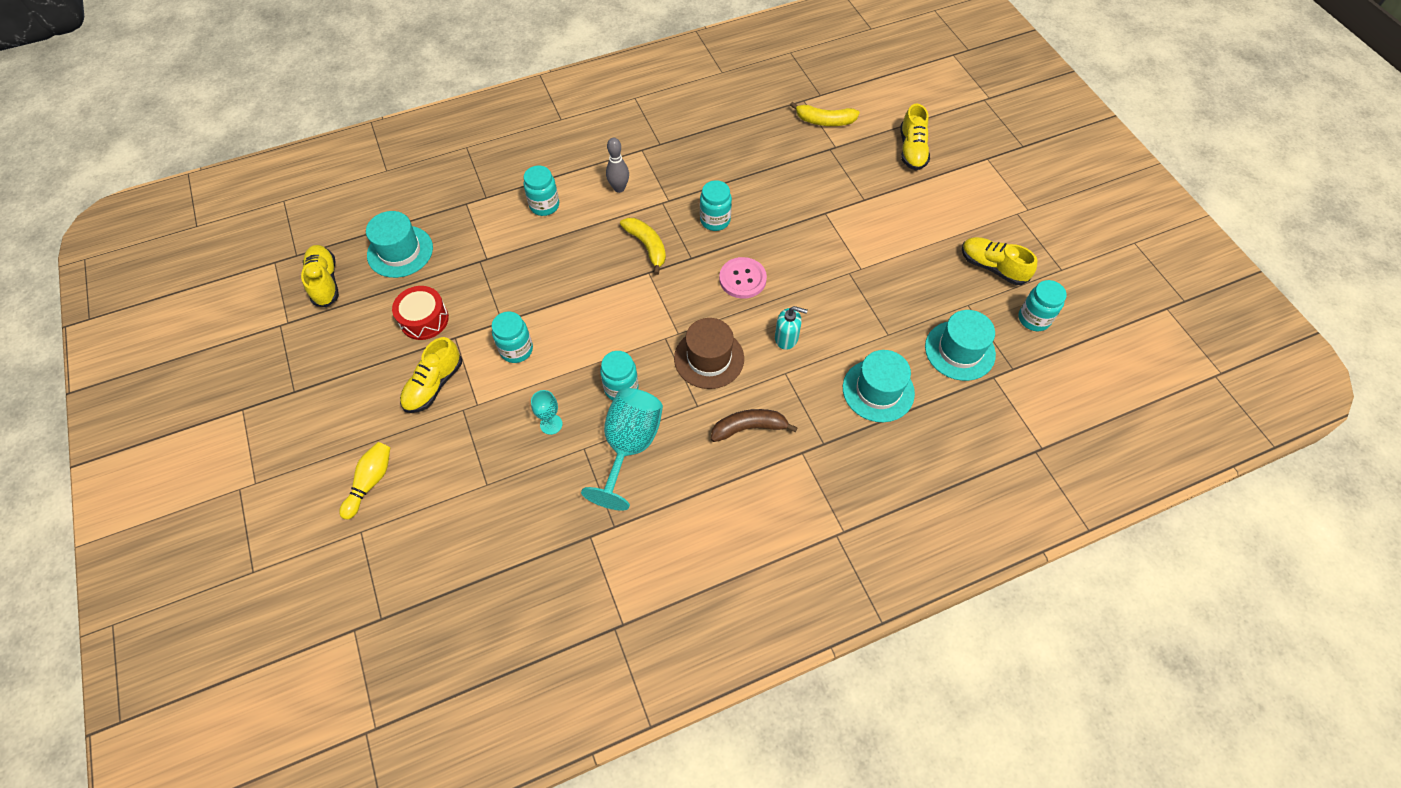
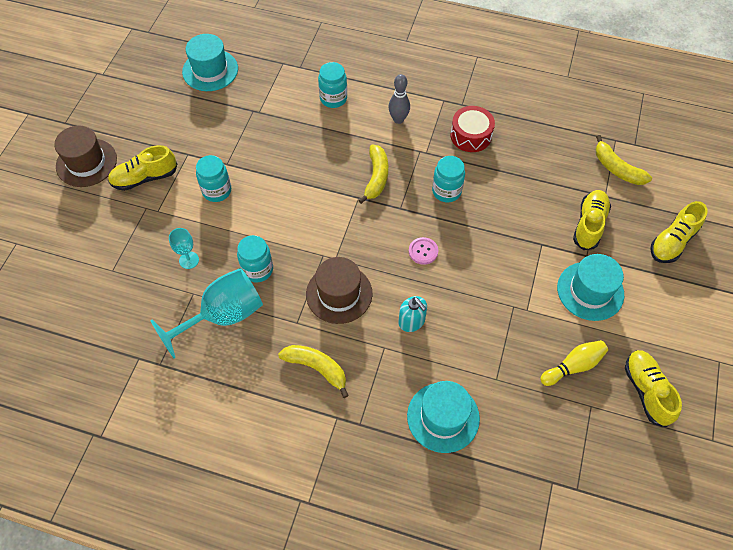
camera: 40 degrees right, 0 degrees up
(325, 282) = (147, 61): yellow shoe -> yellow shoe (589, 225)
(358, 411) = (86, 162): none -> brown hat
(370, 482) = (50, 215): yellow bowling pin -> yellow bowling pin (573, 366)
(424, 319) = (181, 128): red drum -> red drum (471, 135)
(742, 279) = (423, 251): pink button -> pink button, size x0.65
(749, 428) = (316, 368): brown banana -> yellow banana
(959, 350) = (544, 438): turquoise hat -> turquoise hat (590, 291)
(1034, 319) = (640, 462): turquoise jar -> none

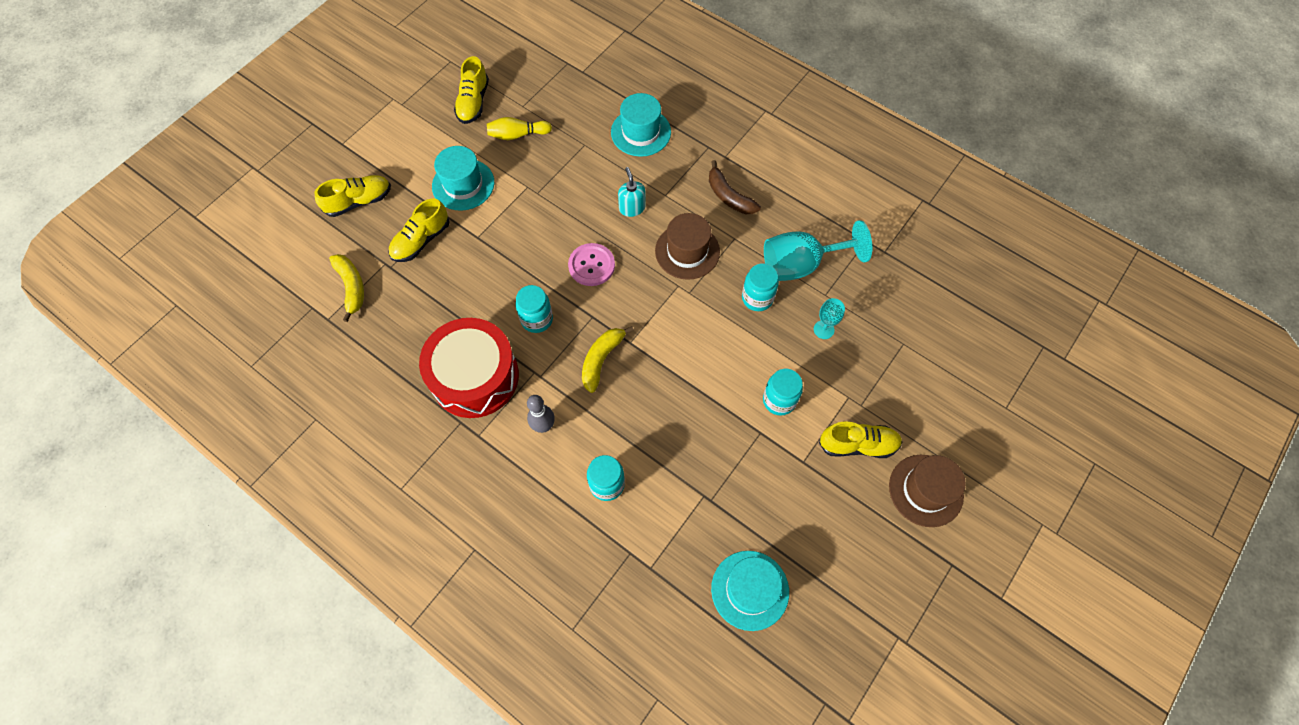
camera: 160 degrees left, 5 degrees up
(316, 368) = (729, 196): yellow banana -> brown banana
(423, 251) = (591, 265): pink button -> pink button, size x1.55
(471, 135) = (475, 376): red drum -> red drum, size x1.79

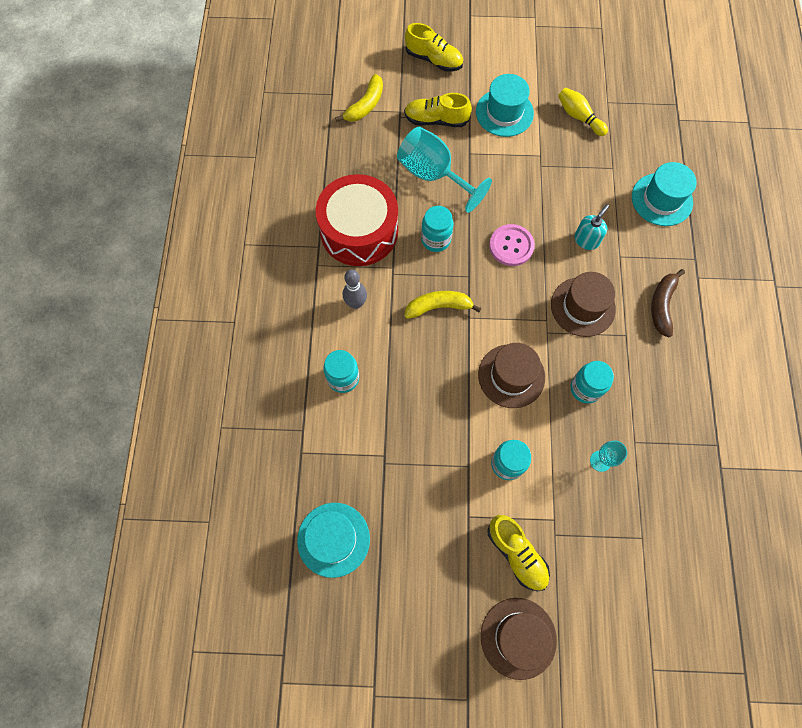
camera: 55 degrees right, 5 degrees up
(473, 102) = (580, 68): yellow shoe -> none
(706, 345) = (511, 376): none -> brown hat
(801, 265) = (646, 404): turquoise goblet -> turquoise goblet (433, 175)

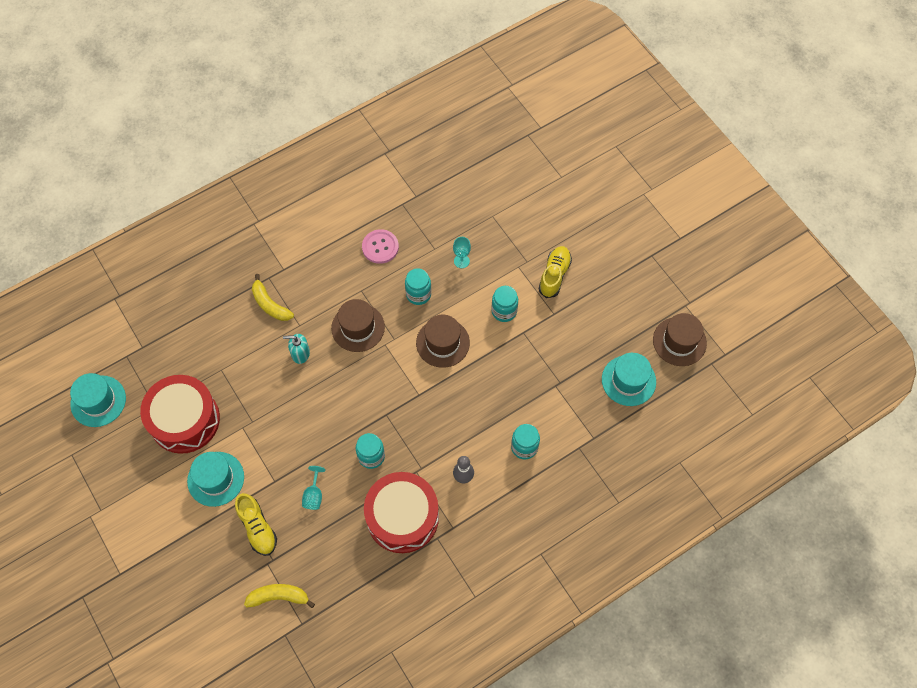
camera: 125 degrees left, 5 degrees down
(433, 175) = (314, 495): turquoise goblet -> turquoise goblet, size x0.48
(434, 60) = (192, 572): yellow shoe -> none
(438, 307) = (425, 419): yellow banana -> yellow banana (270, 304)
(511, 246) = (340, 401): pink button -> pink button (380, 247)
(518, 638) = (599, 249): brown hat -> brown hat (679, 341)
(579, 117) = (184, 420): yellow bowling pin -> red drum
(661, 199) = (229, 322): turquoise hat -> turquoise hat (98, 401)
(662, 305) = (322, 280): brown banana -> none

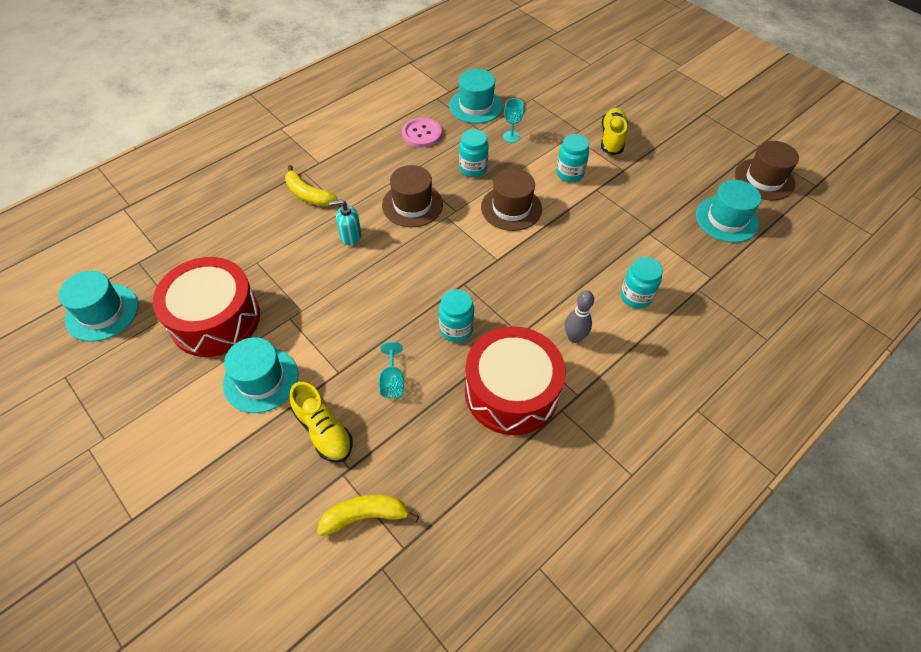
camera: 10 degrees left, 10 degrees down
(437, 219) = (476, 106): none -> turquoise hat

